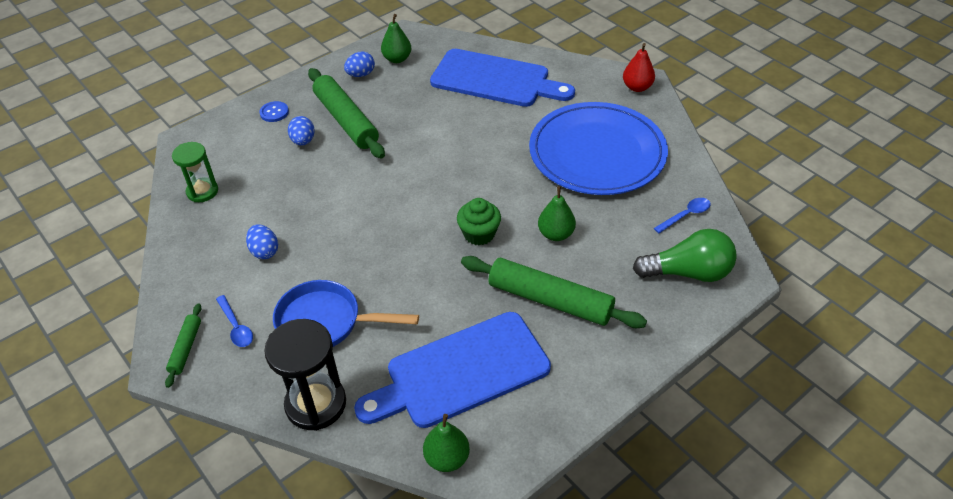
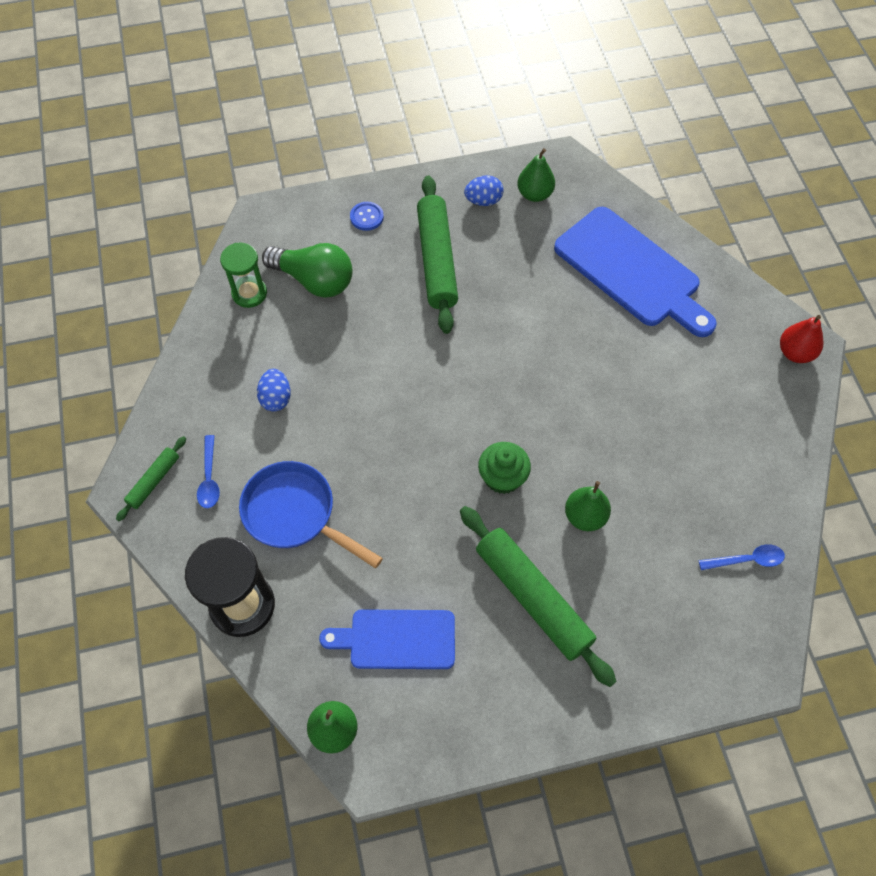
camera: 25 degrees right, 15 degrees up
(303, 141) = (379, 270): blue egg -> none
(460, 372) = (396, 639): blue cutting board -> blue cutting board, size x0.62
(597, 153) = (692, 427): blue plate -> none
(688, 272) = (704, 636): green light bulb -> green light bulb (314, 280)

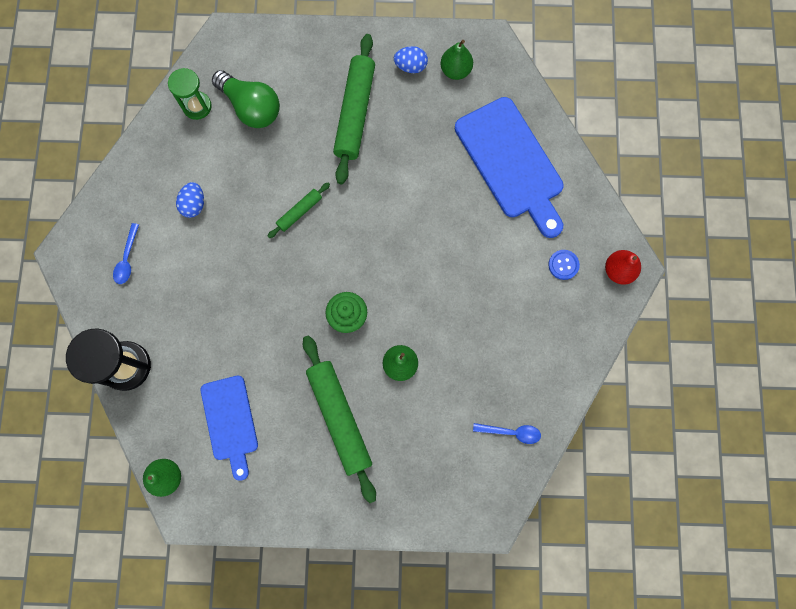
camera: 15 degrees right, 15 degrees up
(154, 481) = (86, 250): green rolling pin -> green rolling pin (299, 212)
(295, 514) = (183, 305): blue pan -> none
(366, 217) = (310, 58): blue button -> blue button (563, 265)
(396, 639) = (230, 422): blue cutting board -> blue cutting board turned 120 degrees counterclockwise

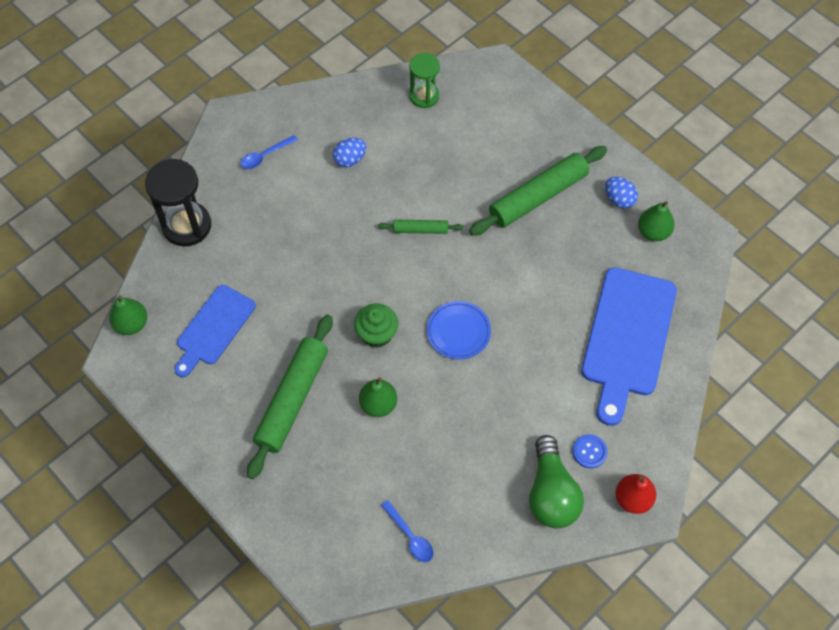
camera: 45 degrees right, 15 degrees down
(251, 107) = (463, 129): green light bulb -> green light bulb (551, 493)
(400, 262) = (458, 331): none -> blue plate

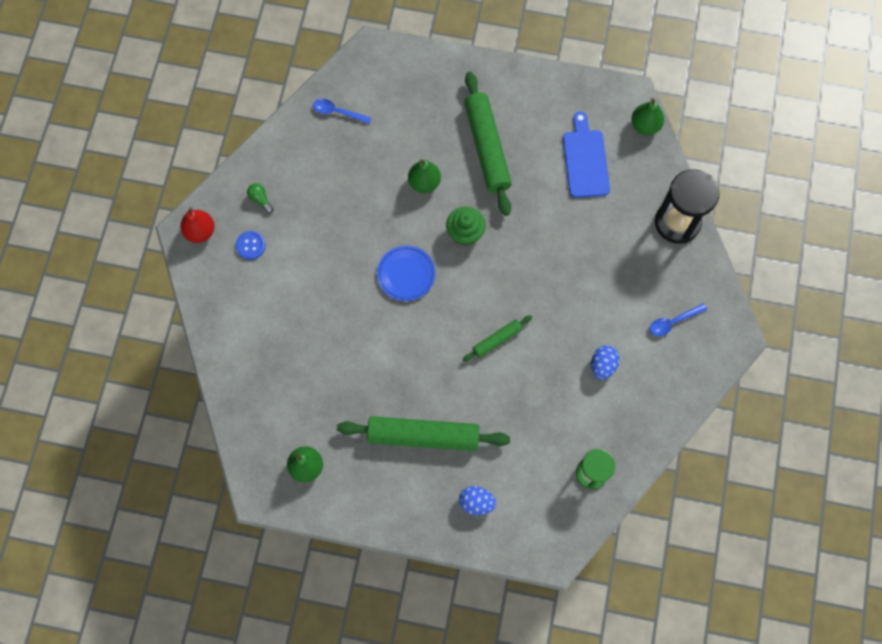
camera: 145 degrees right, 10 degrees up
(265, 156) = (673, 322): blue spoon -> blue spoon turned 135 degrees counterclockwise
(538, 197) = (423, 436): green rolling pin -> green rolling pin turned 75 degrees clockwise
(551, 493) = (260, 199): green light bulb -> green light bulb, size x0.41
(619, 200) = (354, 480): blue egg -> blue egg (476, 502)
(627, 338) = (274, 354): blue cutting board -> none

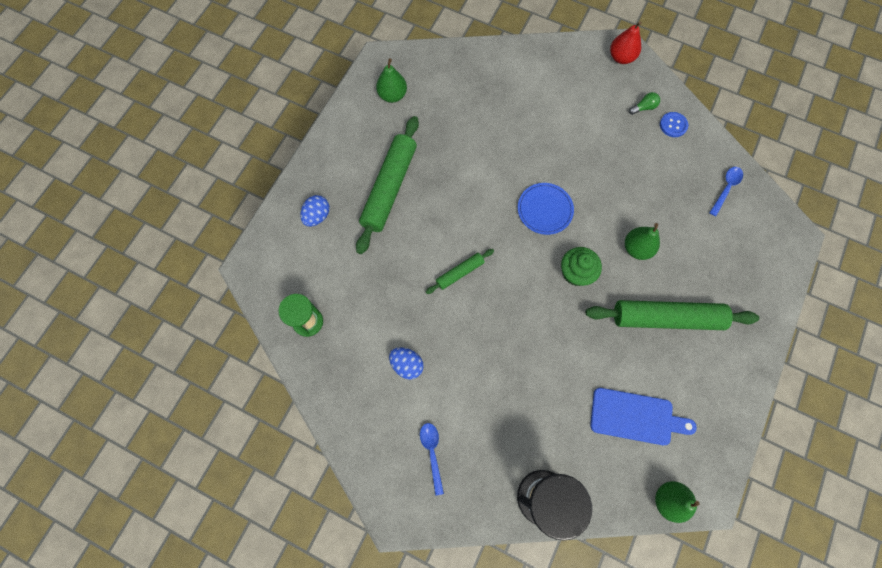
camera: 105 degrees right, 0 degrees up
(251, 245) = (600, 92): blue button -> blue button (673, 125)
(497, 340) = (460, 273): green rolling pin -> green rolling pin turned 75 degrees clockwise

